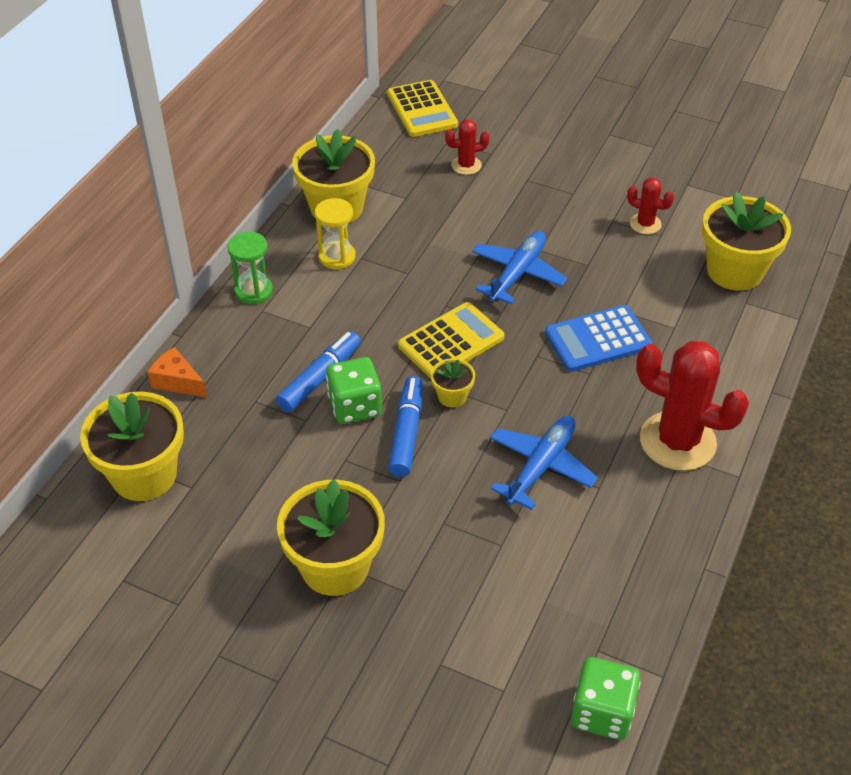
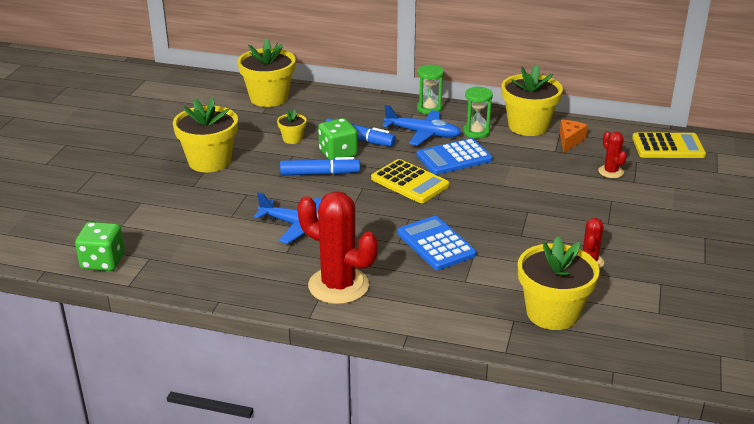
camera: 80 degrees right, 15 degrees down
(177, 382) = (342, 97): orange cheese -> orange cheese (570, 141)
(337, 257) = (476, 132): yellow hourglass -> green hourglass
(399, 289) = (454, 158): none -> blue calculator
(422, 110) = (668, 147): yellow calculator -> yellow calculator turned 150 degrees counterclockwise
(452, 396) = (357, 187): yellow flower pot -> yellow flower pot (292, 139)
(517, 274) = (494, 203): blue plane -> blue plane (422, 133)
(677, 441) = (338, 286): red cactus -> red cactus turned 75 degrees counterclockwise

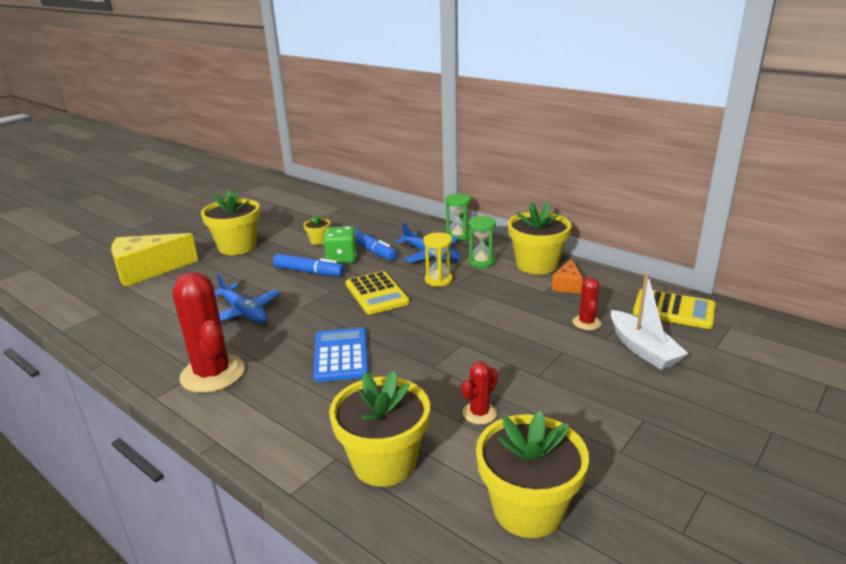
camera: 25 degrees right, 5 degrees down
(103, 262) = (69, 307): green dice -> none
(139, 206) = (147, 271): none -> yellow cheese
(269, 98) = (335, 208): yellow flower pot -> yellow flower pot (528, 509)
(454, 158) = (438, 280): blue calculator -> yellow hourglass
(570, 141) = (567, 285): orange cheese -> orange cheese turned 150 degrees clockwise
(668, 184) = (643, 349): none -> white boat

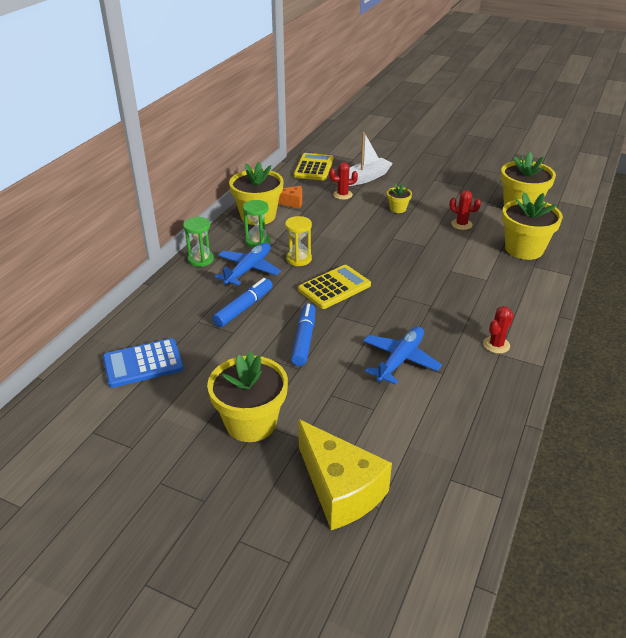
camera: 105 degrees left, 10 degrees up
(212, 374) = (496, 345): red cactus -> red cactus, size x0.49
(319, 241) = (224, 353): yellow flower pot -> yellow flower pot (398, 209)
(341, 258) = (267, 324): green dice -> none
(341, 355) = (435, 286): blue calculator -> blue calculator (143, 363)

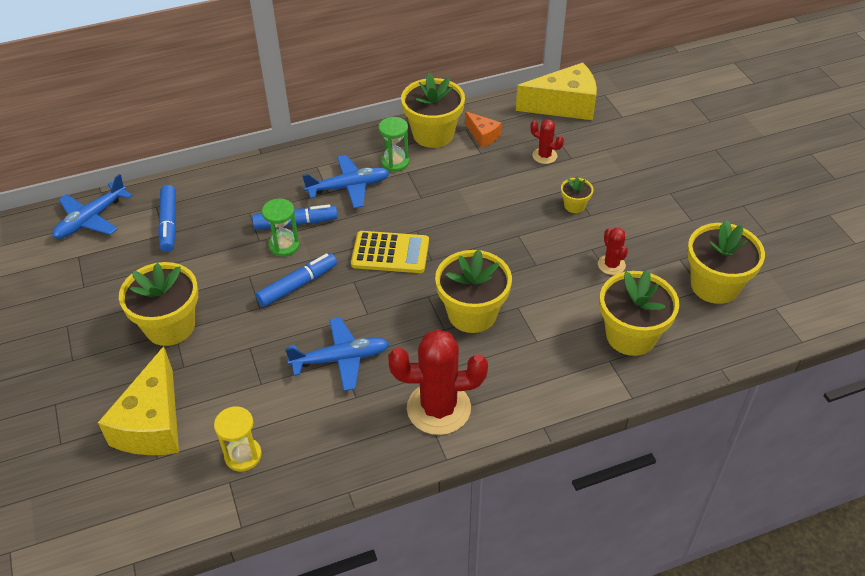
camera: 45 degrees right, 10 degrees up
(64, 400) = (91, 219): none -> blue plane
(143, 363) = (169, 224): blue calculator -> blue marker
(200, 260) = (326, 153): green hourglass -> green hourglass (284, 245)
(299, 259) = (403, 203): yellow hourglass -> yellow hourglass (243, 455)
(313, 167) = (564, 105): yellow calculator -> yellow cheese
(366, 178) = (599, 149): white boat -> none
(433, 288) = (472, 314): none -> yellow flower pot
(496, 345) = (438, 408): red cactus -> red cactus, size x2.05

